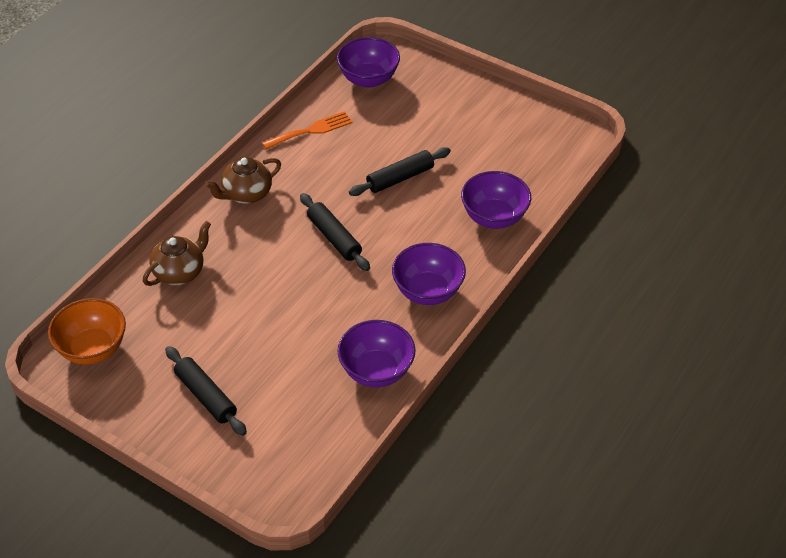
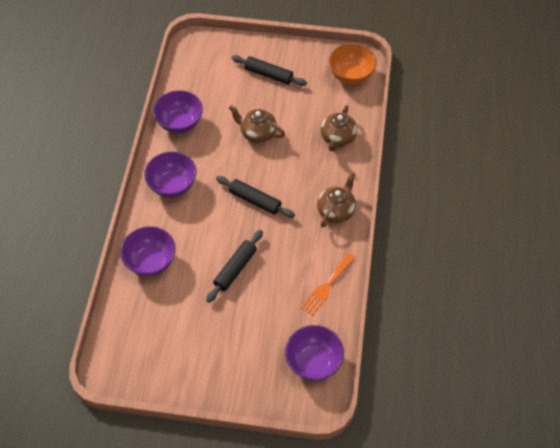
camera: 155 degrees right, 10 degrees up
(278, 317) = (257, 133): none -> brown teapot

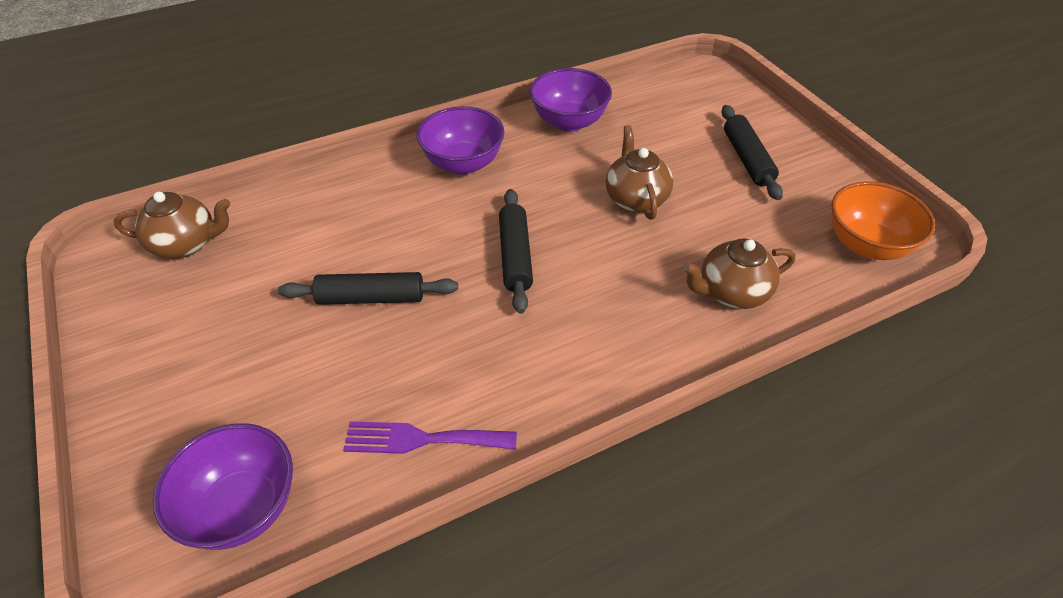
camera: 55 degrees right, 10 degrees down
(151, 261) = (320, 205): purple bowl -> none
(326, 286) = (422, 439): orange fork -> purple fork
(336, 210) = (590, 367): brown teapot -> brown teapot (186, 244)

